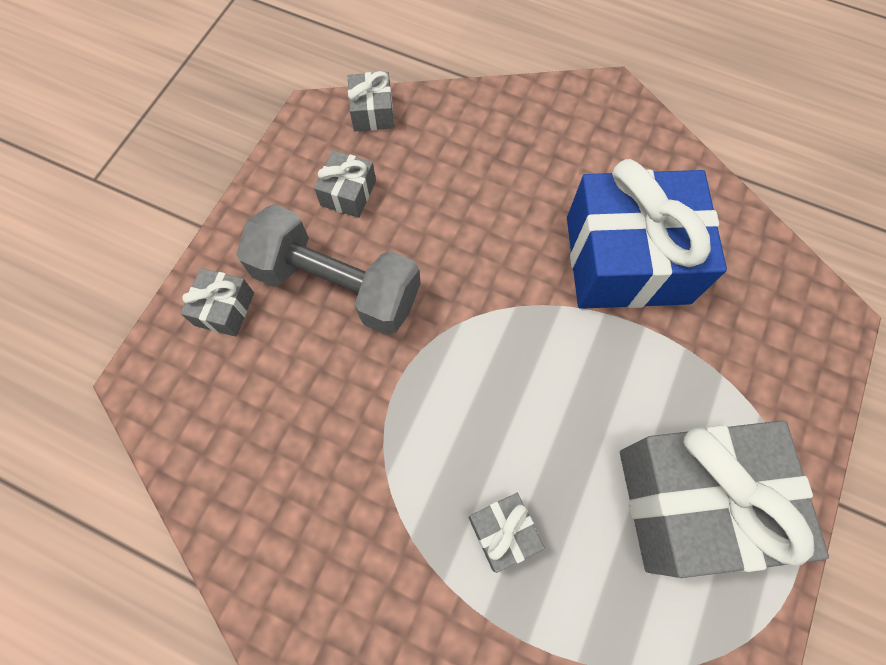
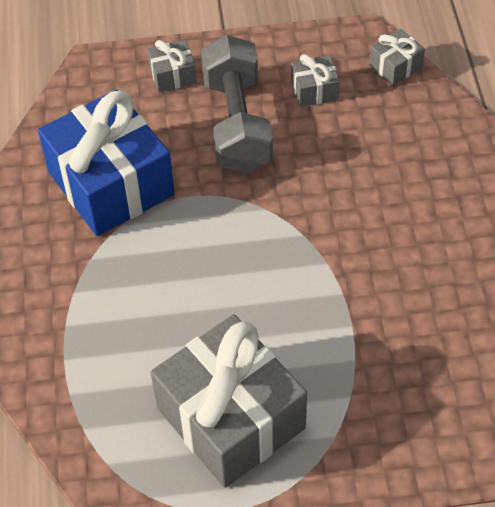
camera: 60 degrees right, 15 degrees down
(503, 532) = (128, 309): grey gift -> none
(627, 260) = (401, 287): blue gift -> blue gift (111, 183)

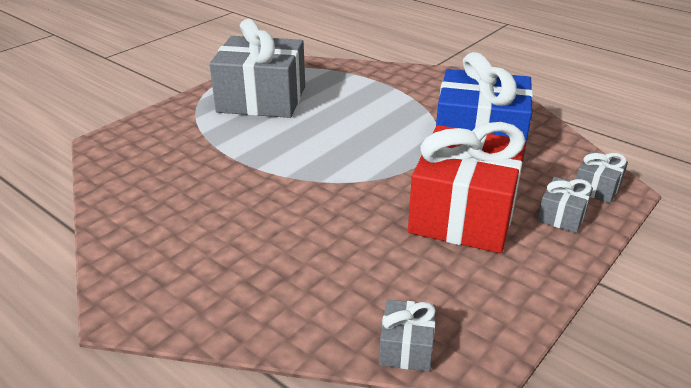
camera: 135 degrees right, 20 degrees down
(237, 123) = (463, 214): grey dumbbell -> red gift
(314, 90) = (446, 274): grey gift -> grey gift (597, 188)

